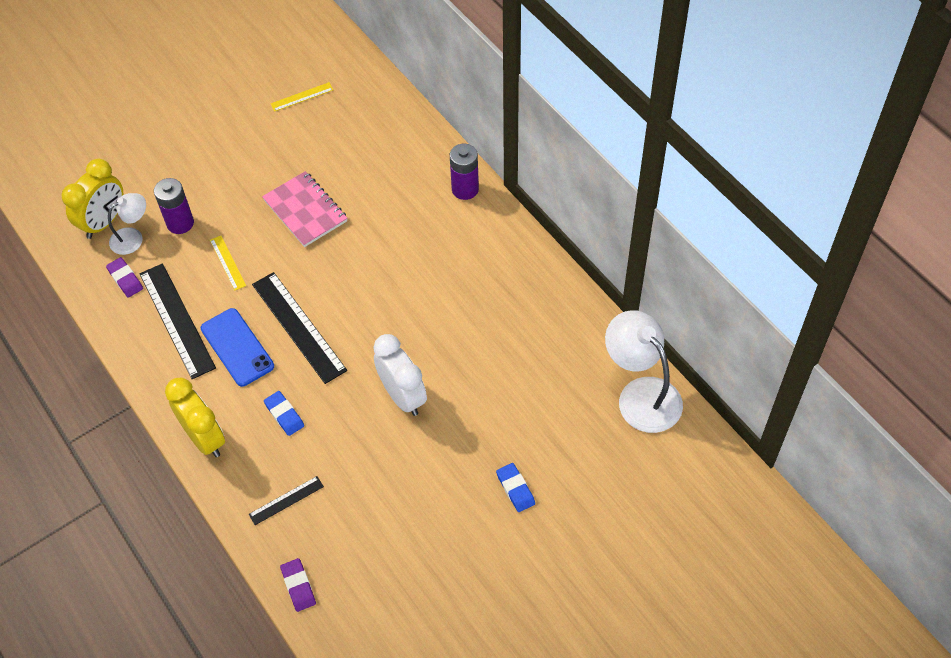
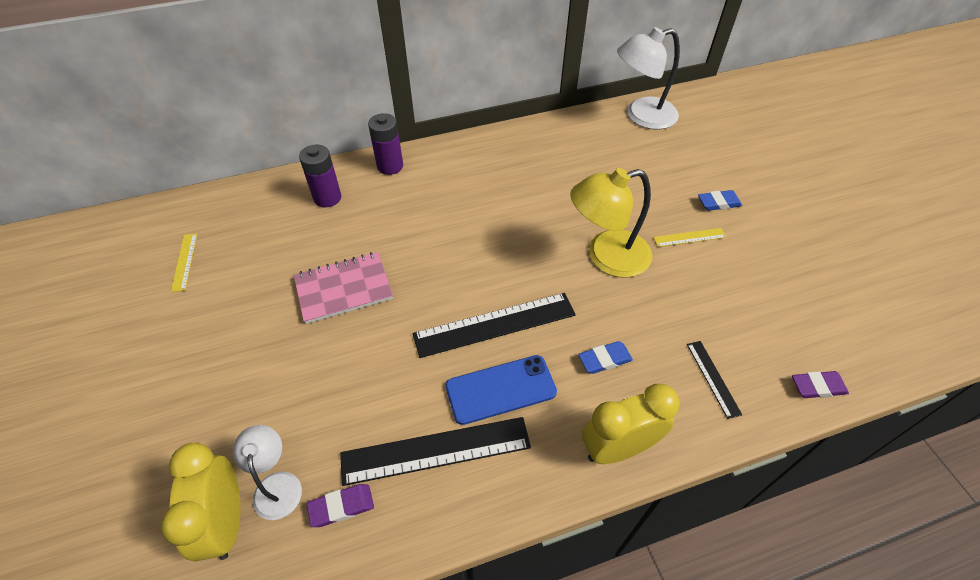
camera: 75 degrees left, 5 degrees down
(104, 222) = (227, 521): yellow clock -> yellow clock turned 150 degrees counterclockwise
(180, 223) = (287, 420): purple battery -> purple battery (327, 198)
(228, 262) = (375, 377): yellow ruler -> yellow ruler (689, 237)
(402, 396) = (606, 257): white clock -> yellow lamp

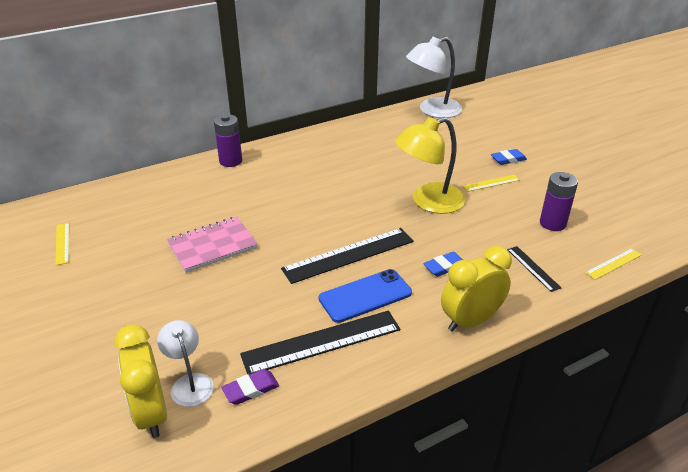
camera: 10 degrees left, 15 degrees down
(327, 198) = (181, 187): purple battery -> purple battery (552, 223)
(818, 387) = (613, 264): purple eraser -> yellow ruler

